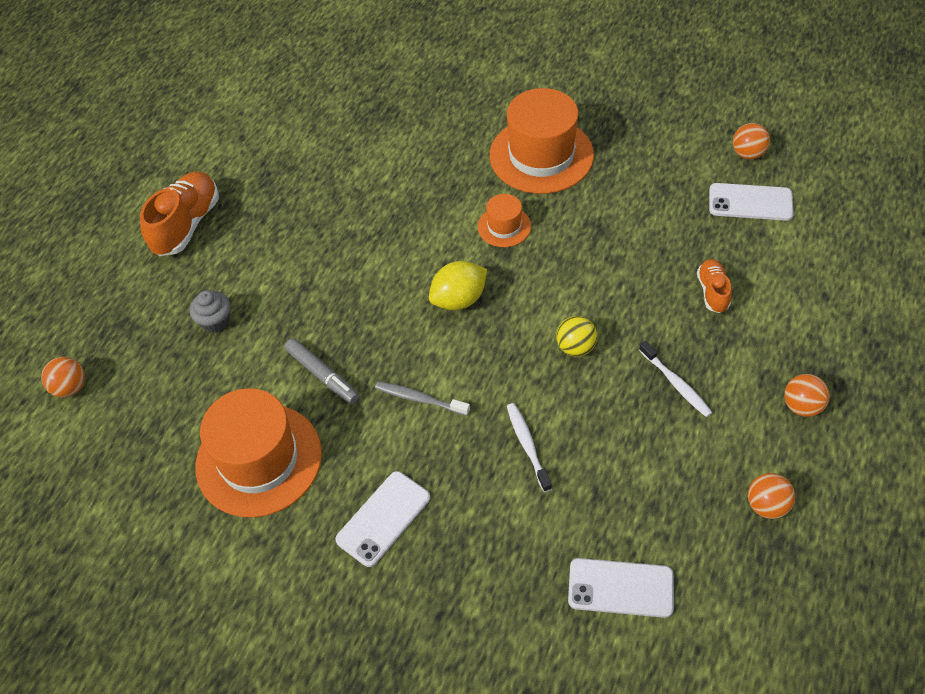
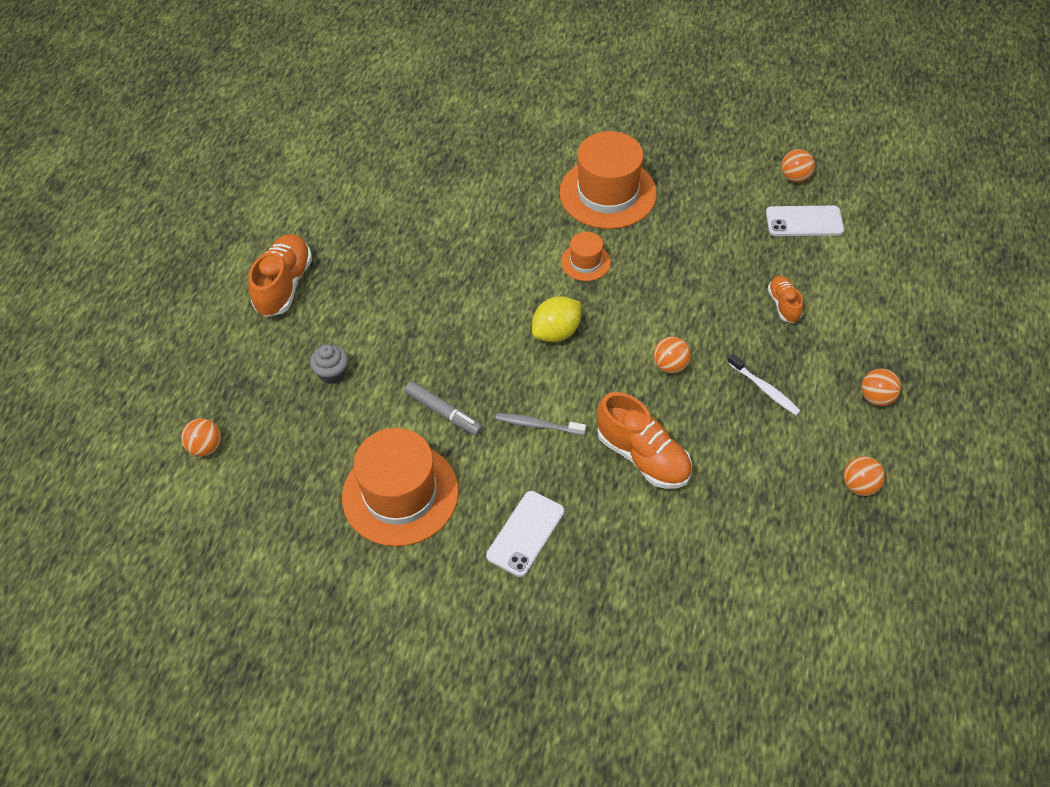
camera: 10 degrees left, 0 degrees up
(527, 445) = (643, 456): white toothbrush -> orange shoe
(575, 347) = (670, 365): yellow ball -> orange ball
(620, 588) = (746, 569): white phone -> none

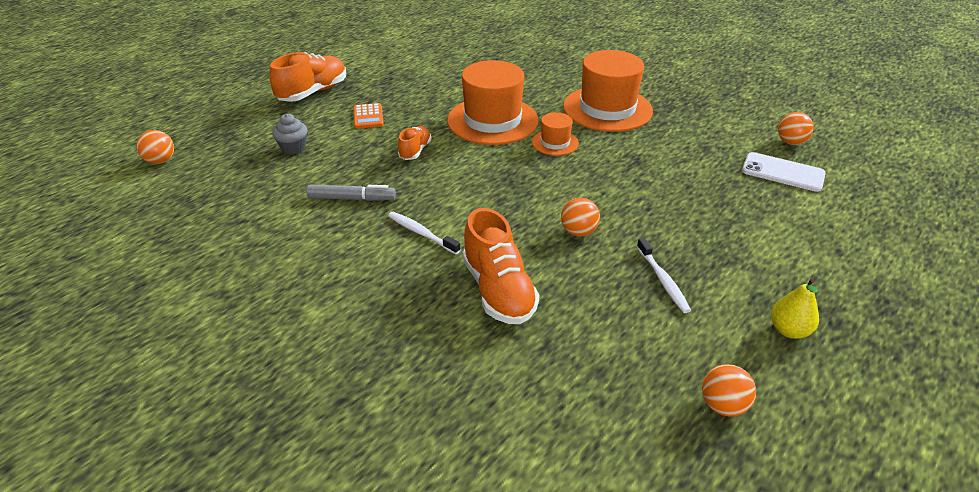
camera: 25 degrees right, 15 degrees down
(374, 298) = (368, 116): none -> orange calculator
(400, 494) = (263, 239): orange hat -> orange hat (492, 120)
(443, 412) = (352, 198): grey marker -> grey marker turned 60 degrees counterclockwise
(525, 533) = (337, 308): white phone -> none
(538, 425) = (421, 233): grey toothbrush -> white toothbrush
(556, 332) = (492, 178): yellow lemon -> none
(783, 305) = (725, 223): orange shoe -> orange shoe (415, 151)
(876, 397) = (789, 330): orange ball -> yellow pear

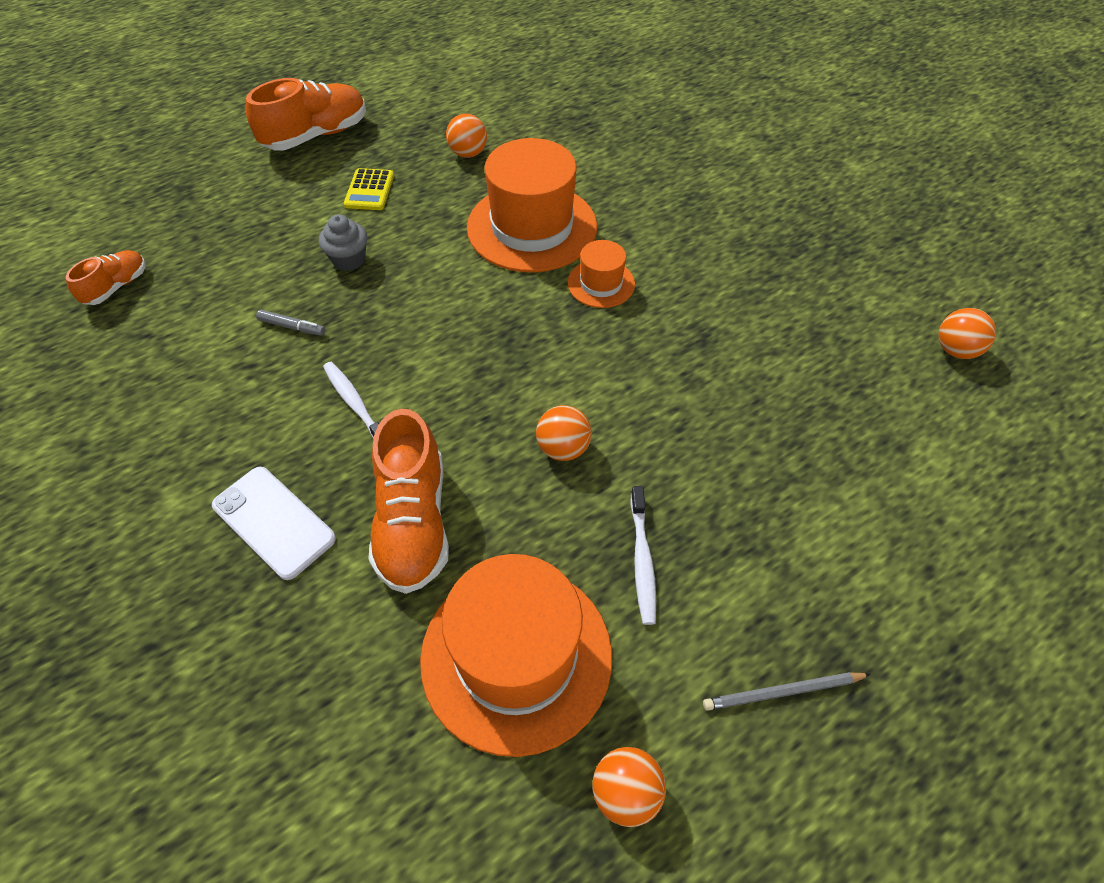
camera: 15 degrees right, 15 degrees up
(160, 161) = (89, 218): orange ball -> orange ball (468, 153)
(293, 148) = (254, 227): grey cupcake -> grey cupcake (349, 260)
(352, 198) = (292, 327): grey marker -> grey marker, size x0.61
(368, 116) = (369, 190): orange calculator -> yellow calculator
(415, 151) = (405, 261): orange shoe -> orange shoe (116, 287)
(607, 109) = (704, 235): orange hat -> orange hat (516, 656)
(782, 172) = (914, 405): white phone -> white phone (273, 522)
(789, 330) = (782, 692): yellow pear -> grey pencil

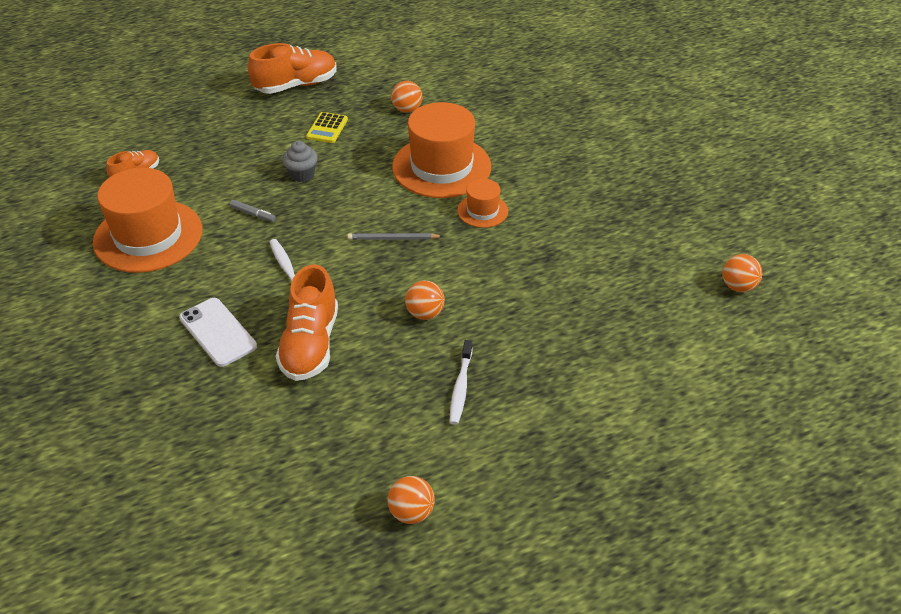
camera: 10 degrees right, 10 degrees down
(516, 656) = (360, 429): orange hat -> orange hat (148, 236)
(782, 692) = (533, 475): grey pencil -> grey pencil (393, 238)

